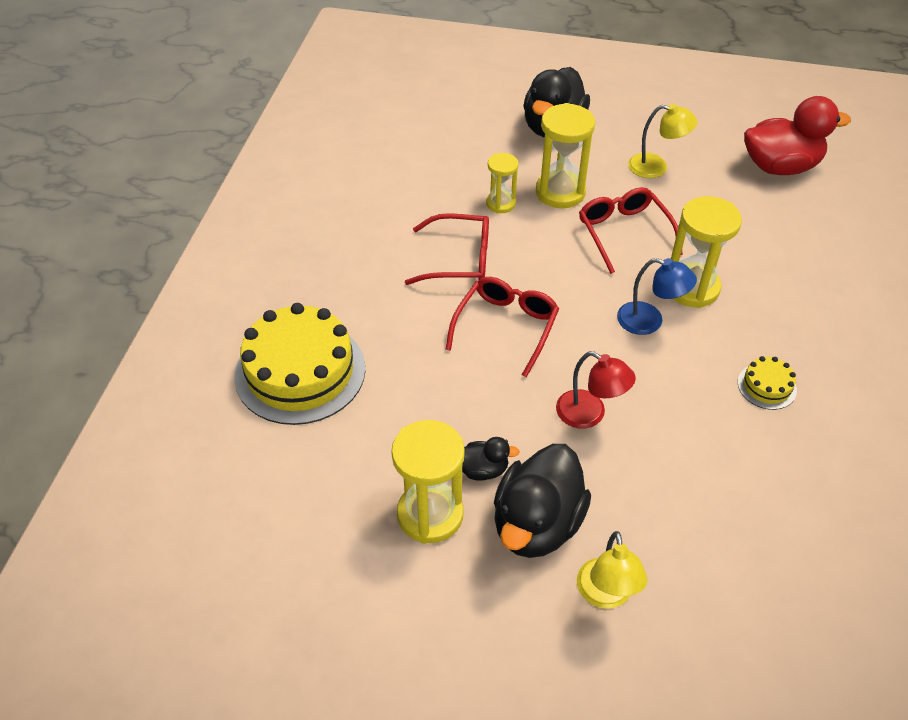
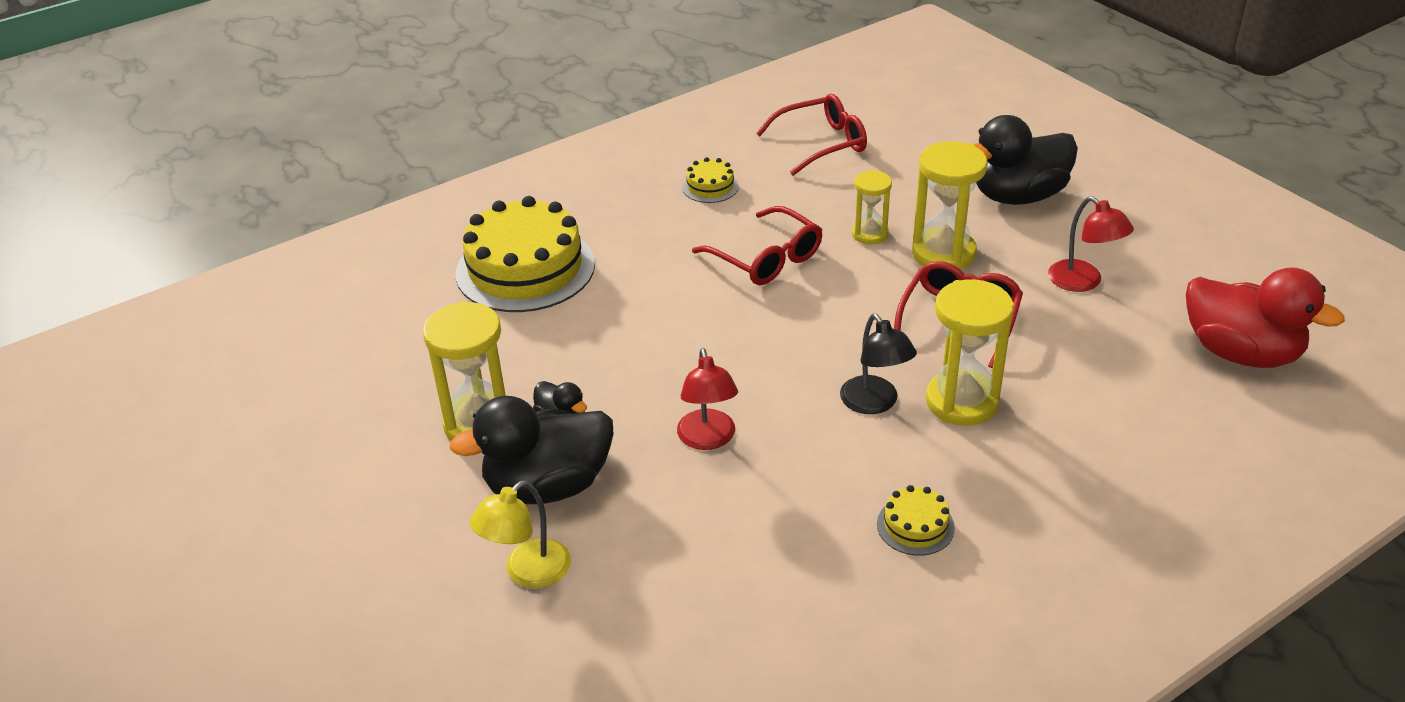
camera: 45 degrees right, 10 degrees down
(352, 226) = (710, 186): none -> yellow cake
(505, 328) = (731, 331): red glasses -> red glasses (821, 144)
(649, 321) = (874, 403): blue lamp -> black lamp
(656, 167) = (1083, 282): yellow lamp -> red lamp

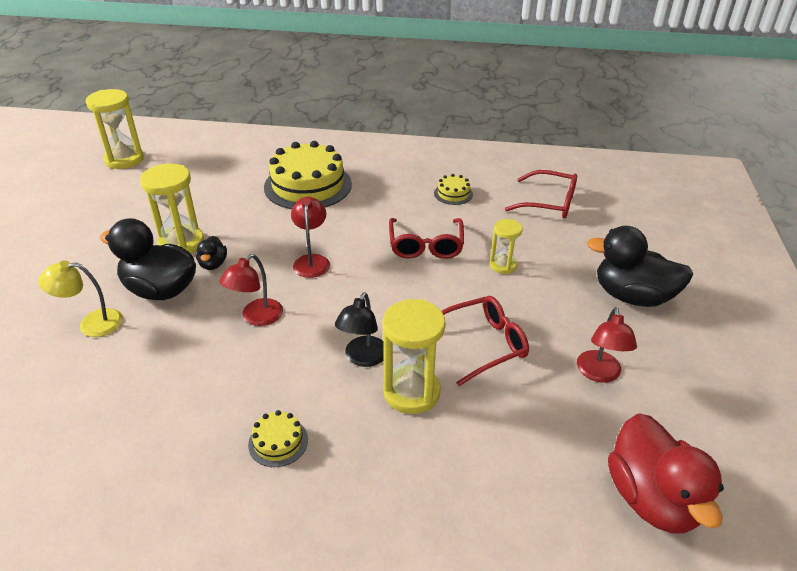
camera: 40 degrees right, 0 degrees up
(671, 347) = (312, 261): none -> red lamp
(943, 253) = (531, 301): yellow hourglass -> yellow hourglass (124, 159)

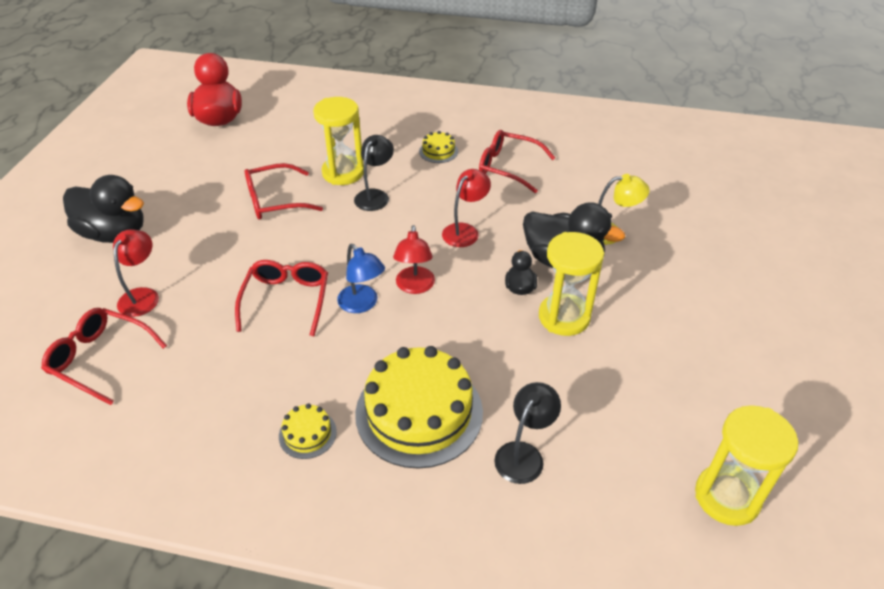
camera: 175 degrees left, 5 degrees up
(179, 415) = (509, 167): none -> red glasses
(241, 171) = (524, 454): none -> black lamp
(358, 245) = (362, 304): none -> blue lamp
(453, 194) = (218, 383): yellow cake -> yellow cake (307, 434)
(503, 265) = (215, 271): yellow hourglass -> none
(599, 374) = (197, 177): red lamp -> red lamp (142, 296)

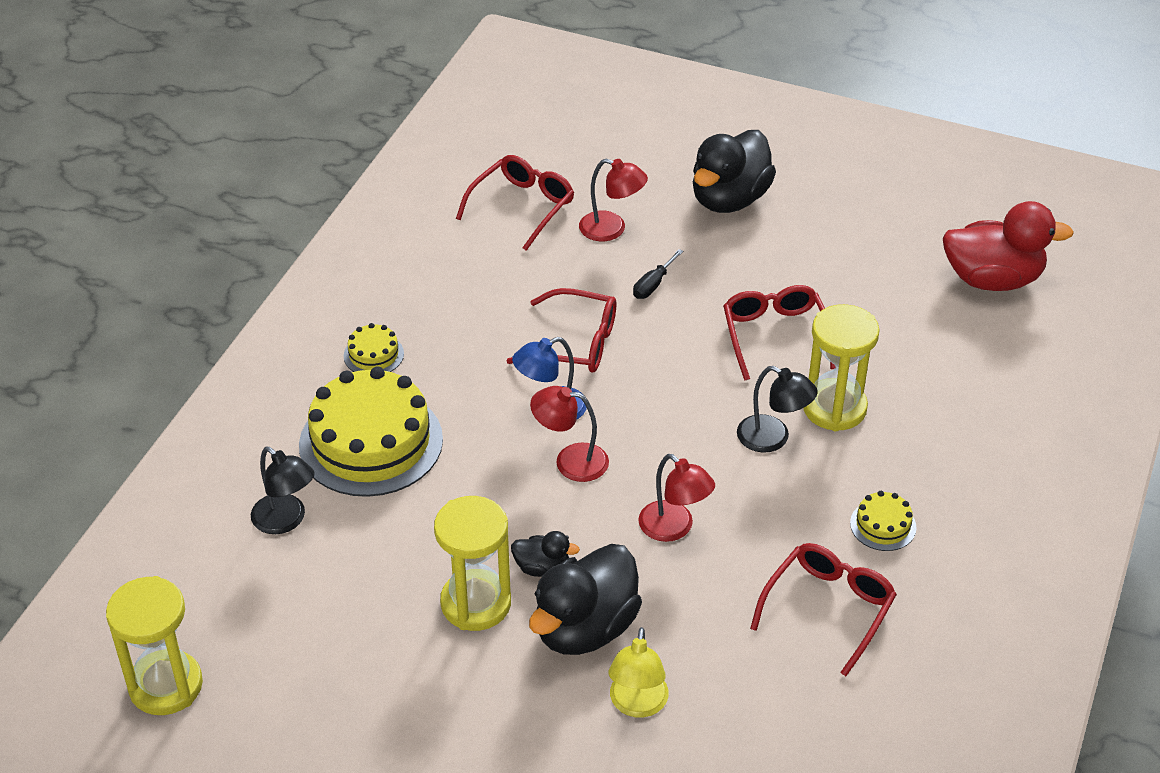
camera: 100 degrees right, 0 degrees up
(216, 264) = (653, 285): none -> black screwdriver

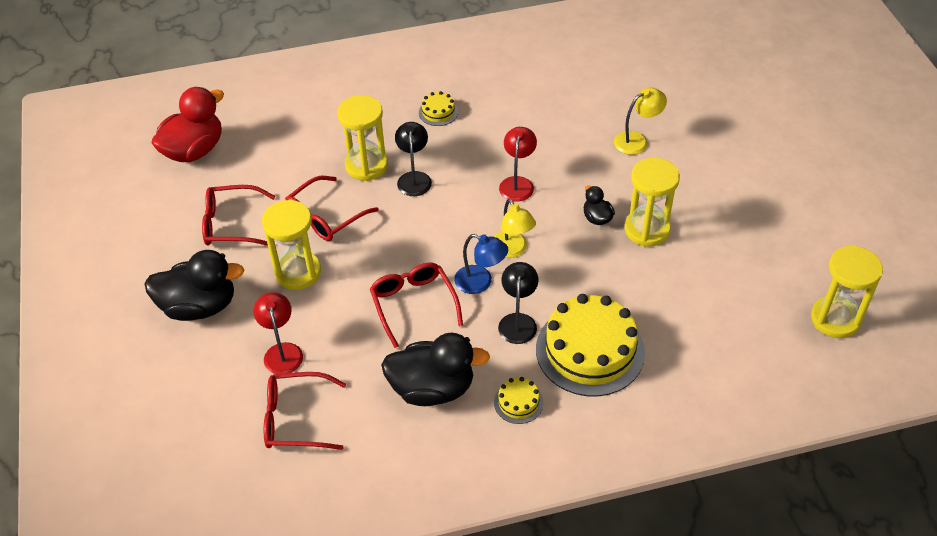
camera: 125 degrees left, 5 degrees up
(286, 520) = (685, 348): black lamp -> black lamp (518, 321)
(570, 461) = (512, 250): red lamp -> yellow lamp
(585, 628) = (615, 181): black duck -> black duck (432, 388)
(653, 285) = (324, 297): black screwdriver -> none
(709, 281) = (298, 272): none -> yellow hourglass
(828, 609) = (512, 107): red glasses -> red glasses (232, 224)
(992, 279) = (194, 150): red duck -> red duck turned 75 degrees clockwise

